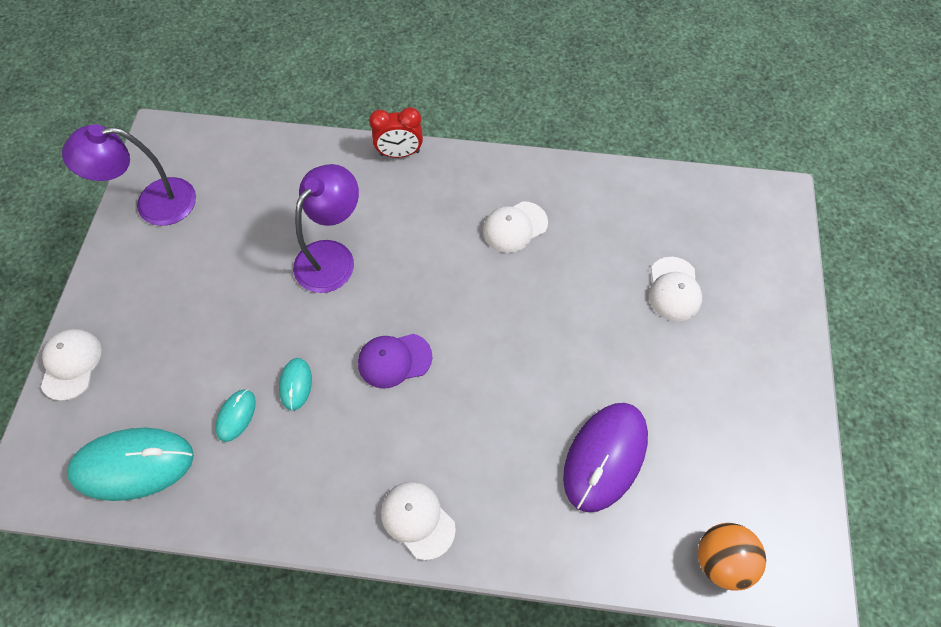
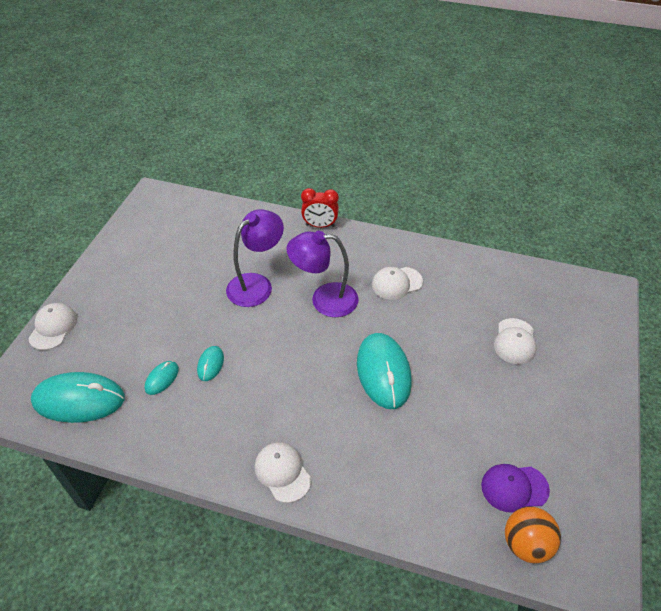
camera: 10 degrees right, 15 degrees down
(153, 203) = (137, 235): purple lamp -> purple lamp (324, 300)
(394, 360) = (288, 359): purple cap -> purple cap (514, 488)
(518, 359) = (383, 372): none -> turquoise mouse
(605, 457) = (440, 451): purple mouse -> none

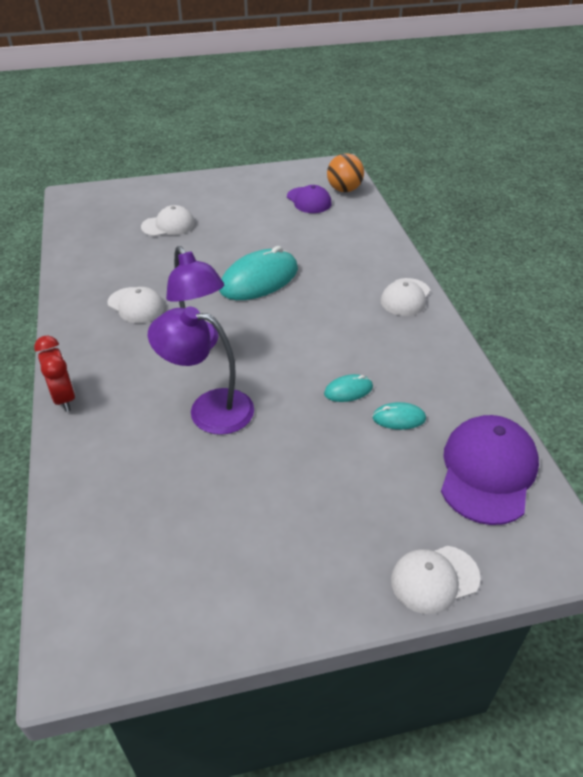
camera: 120 degrees left, 5 degrees down
(79, 400) = (487, 471): turquoise mouse -> purple cap

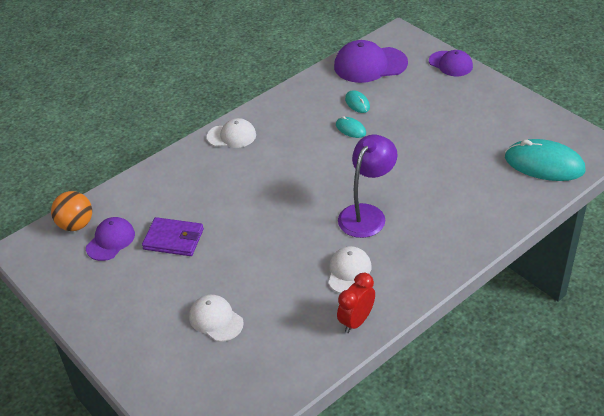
camera: 115 degrees left, 0 degrees up
(64, 398) = (472, 251): red clock -> red clock (356, 321)
(208, 409) = (418, 179): purple lamp -> none
(259, 279) = (262, 217): turquoise mouse -> turquoise mouse (544, 164)
(280, 228) = (174, 239): none -> purple wallet
(434, 579) = (450, 64): white cap -> purple cap

